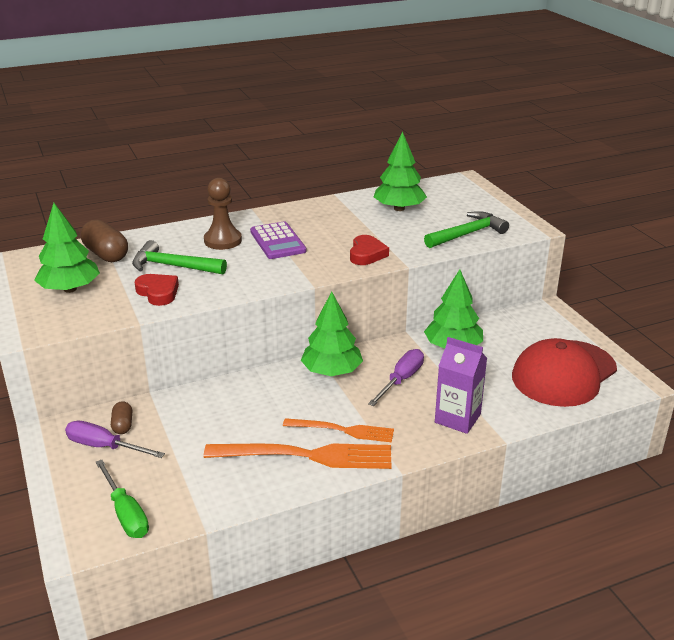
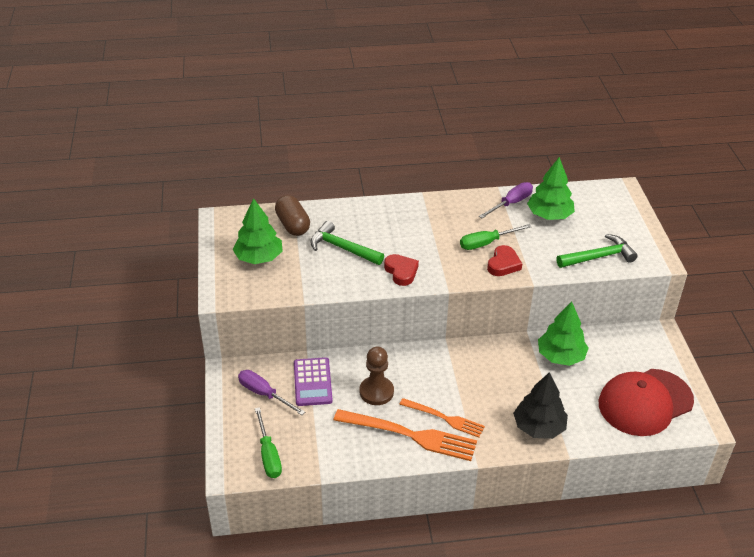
camera: 15 degrees right, 10 degrees up
(123, 425) = (281, 377): brown capsule -> none
(158, 292) = (324, 274): red heart -> red heart (401, 272)
(223, 240) = (388, 226): brown pawn -> brown pawn (376, 392)
(277, 241) = (433, 236): purple calculator -> purple calculator (312, 382)
(332, 371) = (452, 360): green tree -> none
(340, 239) = (486, 243): none -> green screwdriver
(401, 380) = (506, 380): purple screwdriver -> purple screwdriver (511, 203)
(457, 418) = (539, 427): purple carton -> black tree

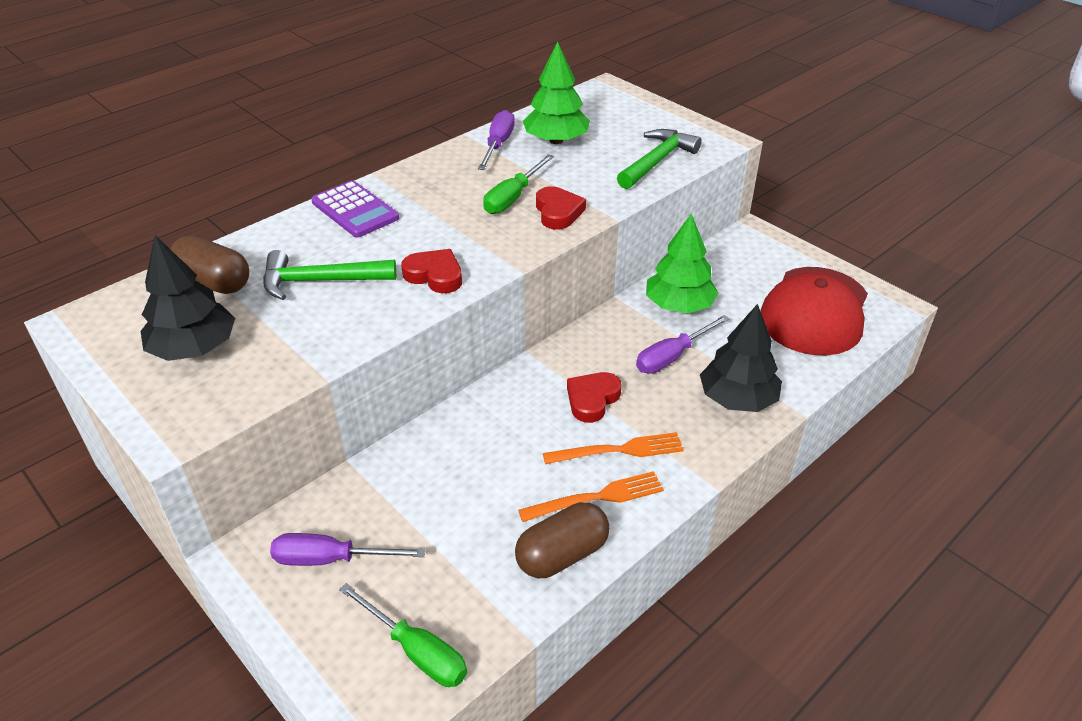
camera: 35 degrees left, 0 degrees up
(259, 257) = (194, 348): green tree -> black tree
(312, 382) = (393, 500): purple calculator -> purple calculator (355, 210)
(368, 452) = (562, 555): none -> brown capsule
(376, 392) = (498, 464): brown pawn -> none
(411, 435) = (598, 497): orange fork -> orange fork, size x0.62
(456, 384) = (592, 399): none -> red heart
(525, 384) = (672, 357): none -> purple screwdriver

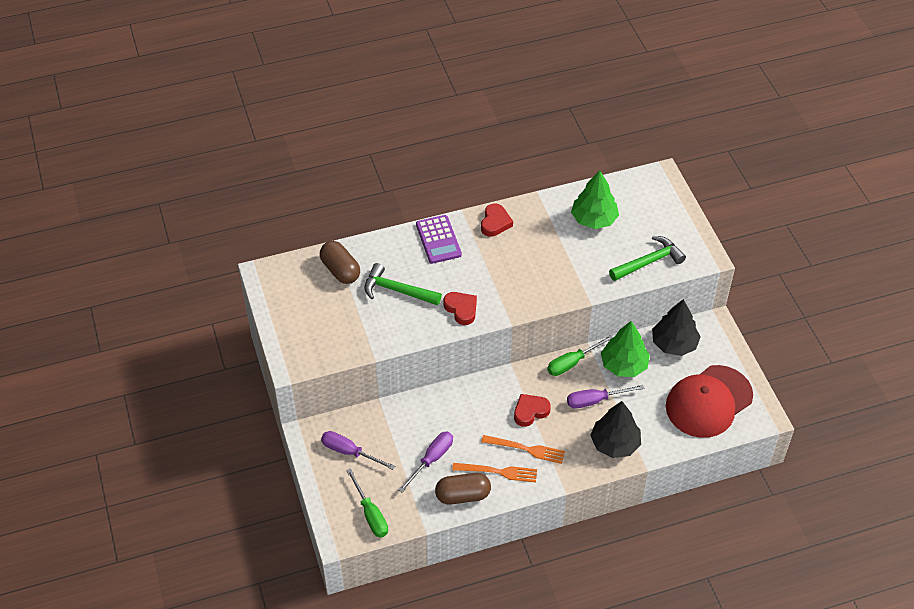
camera: 25 degrees right, 10 degrees up
(194, 348) = (316, 314): black tree -> black tree (674, 344)
(498, 145) = (553, 210): purple screwdriver -> purple screwdriver (431, 459)
(513, 197) = (538, 262): green screwdriver -> green screwdriver (572, 363)
(558, 212) = (558, 285): red heart -> red heart (495, 223)

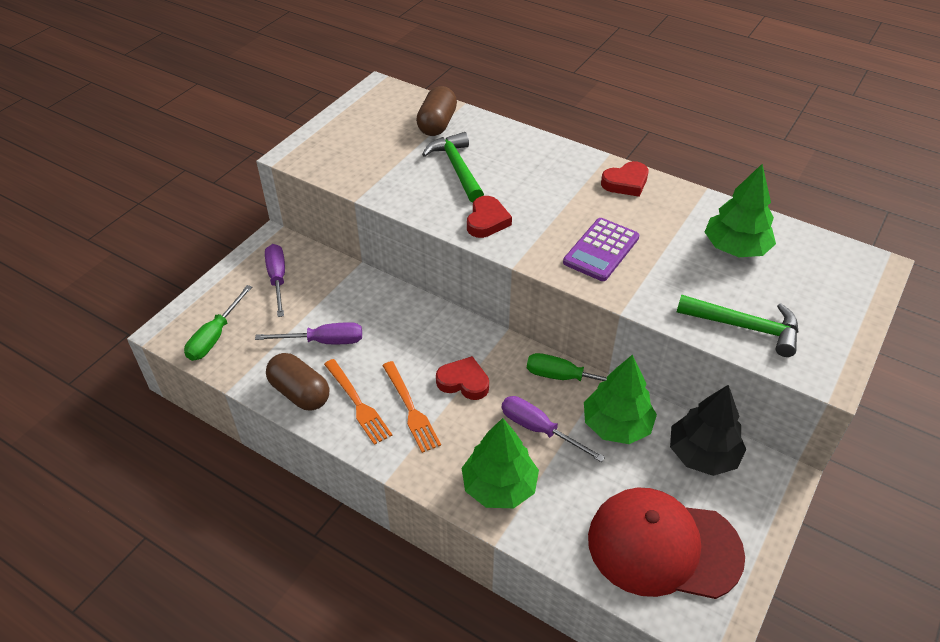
camera: 50 degrees right, 5 degrees down
(438, 240) = (552, 159): purple calculator -> purple calculator (601, 250)
(615, 443) = (499, 486): black tree -> green tree

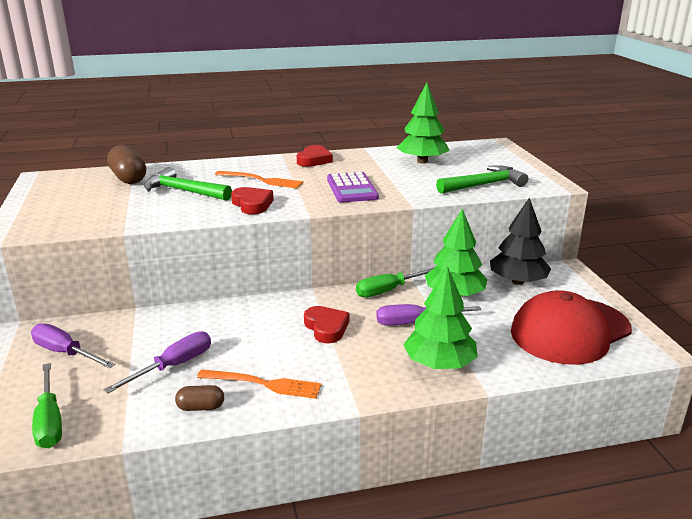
camera: 45 degrees left, 20 degrees down
(300, 393) = (201, 407): brown capsule -> brown capsule, size x0.56
(411, 409) = (312, 363): orange fork -> orange fork (262, 180)
(463, 382) = (326, 328): red heart -> red heart turned 90 degrees clockwise

